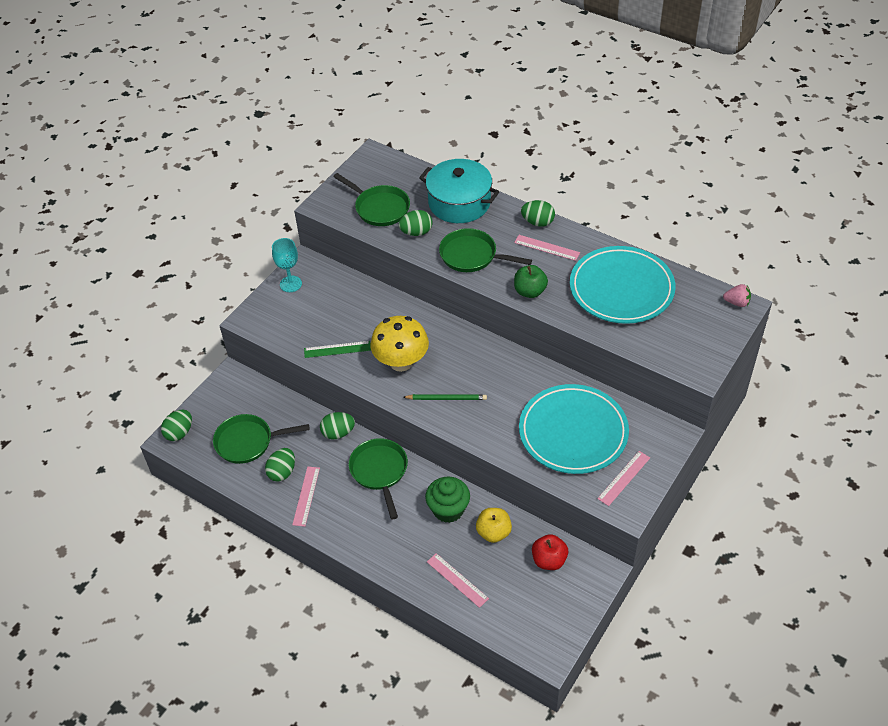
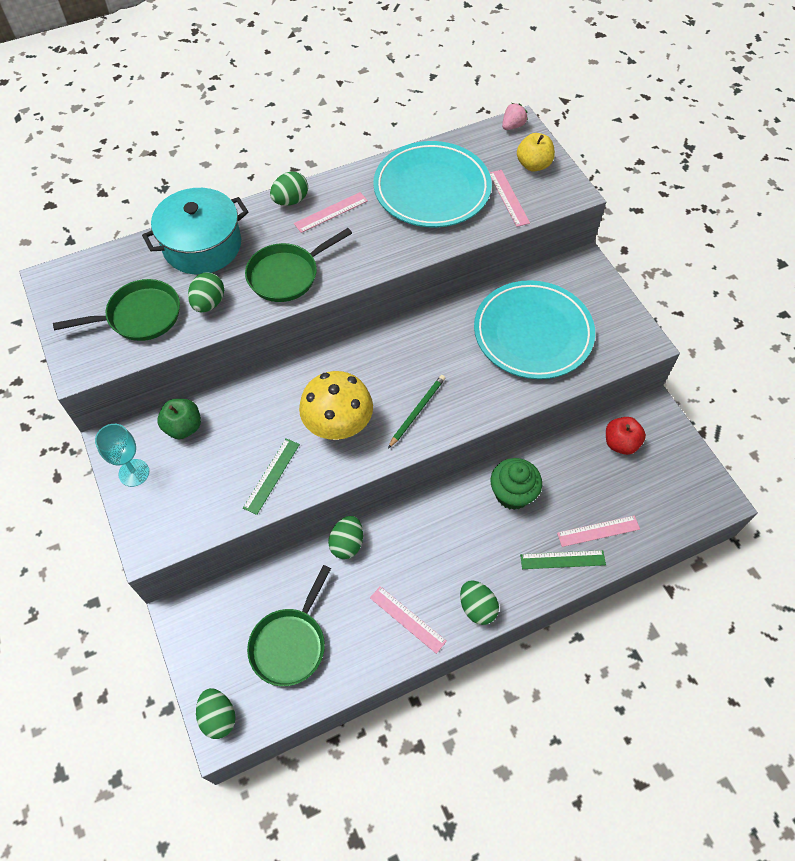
camera: 60 degrees left, 10 degrees up
(282, 472) = (358, 628): green egg -> green egg (477, 607)
(380, 472) = (425, 530): green pan -> none
(416, 567) = (562, 559): none -> green ruler
(493, 532) = (563, 470): yellow apple -> yellow apple (533, 165)
(530, 291) = (377, 256): green apple -> green apple (183, 427)
(624, 478) = (609, 326): pink ruler -> pink ruler (508, 198)

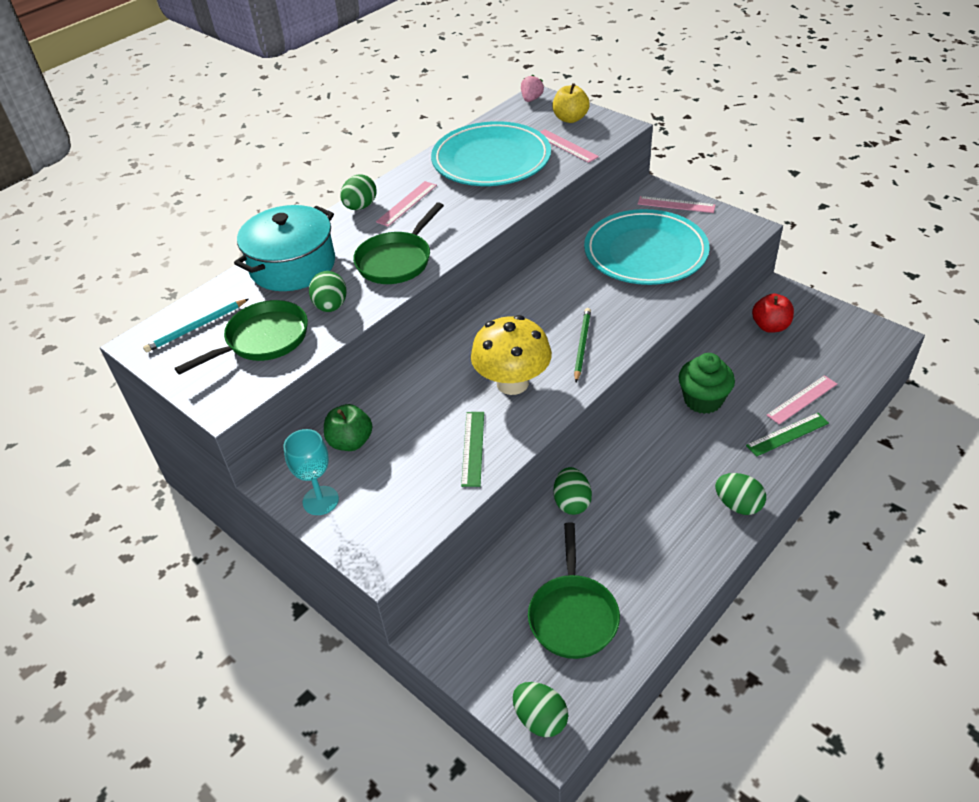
camera: 20 degrees left, 15 degrees down
(97, 281) = (196, 327): none -> turquoise pencil
(407, 619) = (677, 543): pink ruler -> pink ruler (676, 204)

